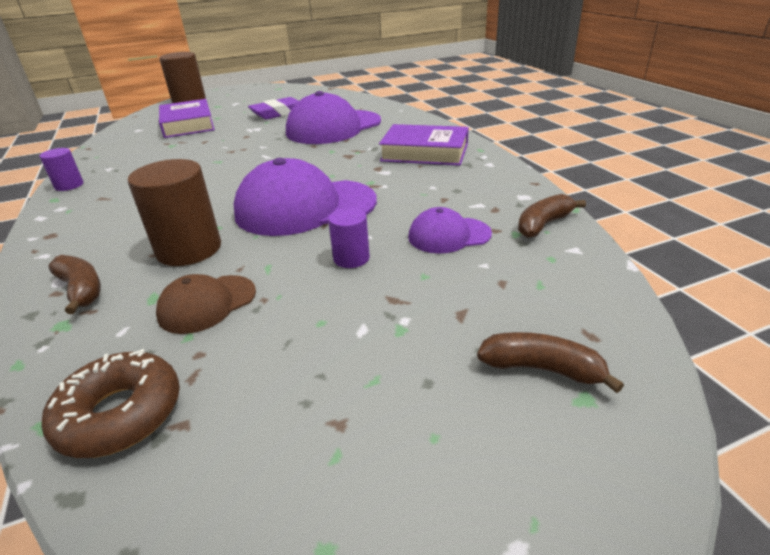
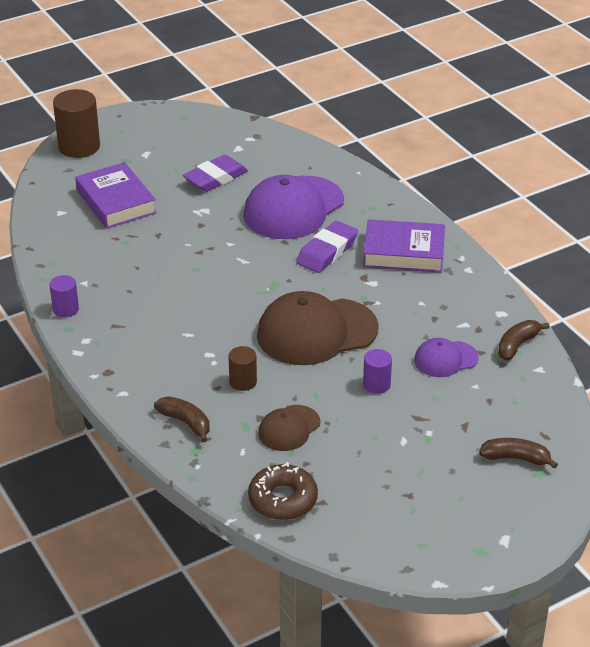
camera: 10 degrees left, 5 degrees up
(189, 249) = (243, 382): brown cylinder -> brown cylinder, size x0.54
(305, 207) = (316, 332): purple cap -> brown cap
(349, 151) = (327, 252): none -> purple eraser

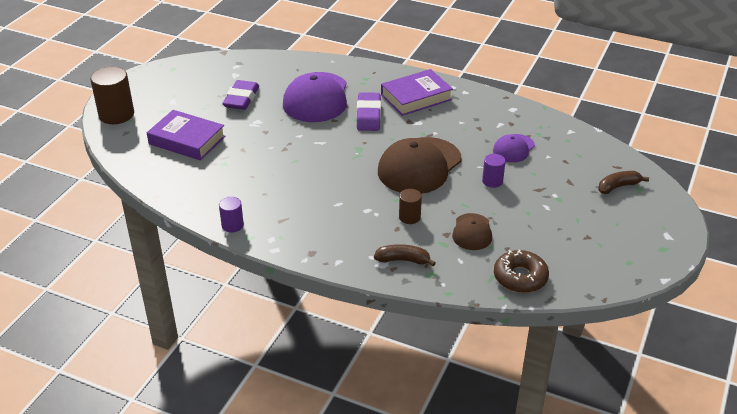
camera: 35 degrees left, 0 degrees up
(517, 345) = (543, 123): brown banana -> none

